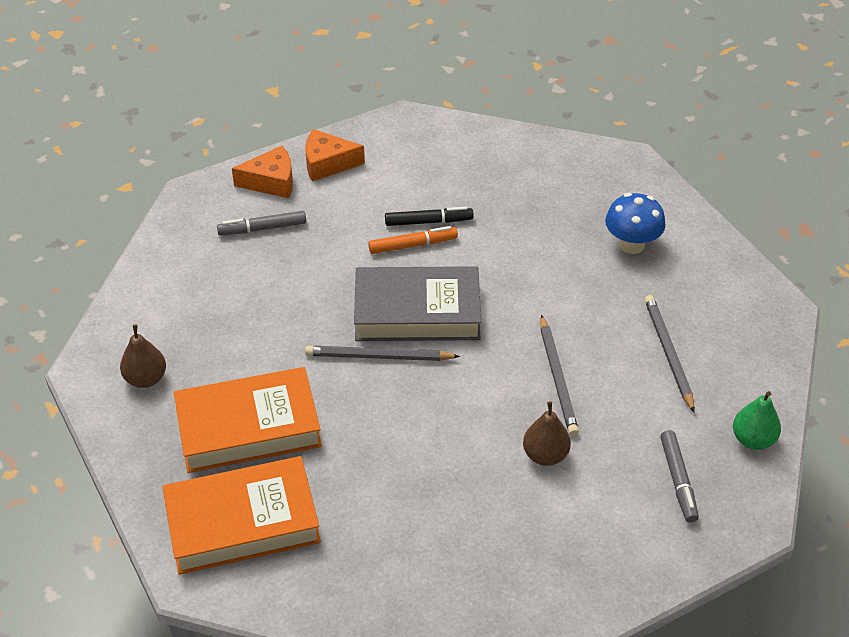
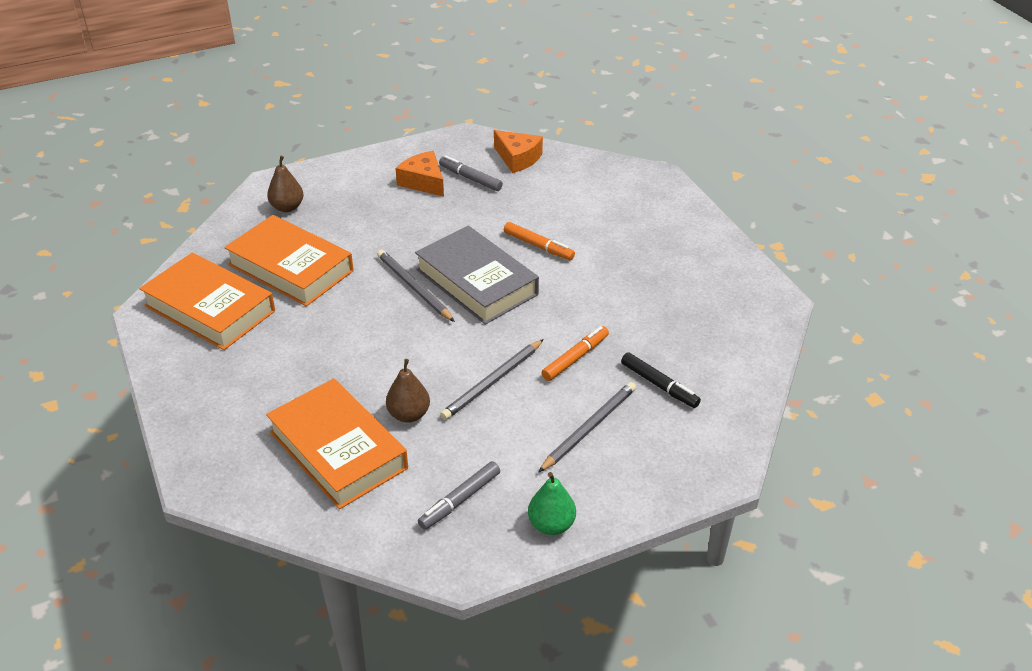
camera: 50 degrees right, 5 degrees down
(327, 163) = (567, 170): orange cheese -> orange cheese (423, 182)
(428, 222) = (571, 241): black marker -> black marker (659, 385)
(544, 529) = (338, 450): none -> orange book
(579, 311) = (575, 358): none -> orange marker
(631, 245) = (682, 349): blue mushroom -> none

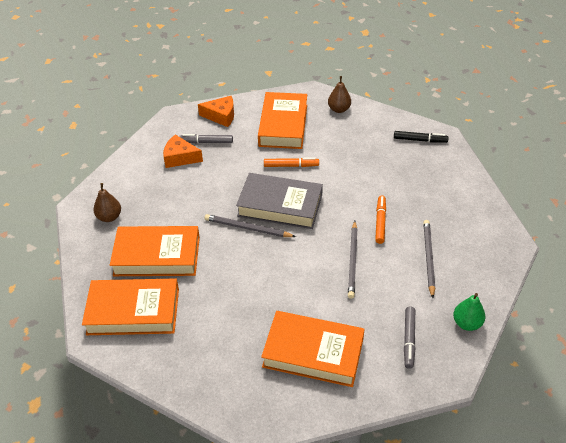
camera: 35 degrees left, 5 degrees up
(409, 414) = (329, 307): brown pear -> brown pear (339, 109)
(580, 199) = (283, 125): none -> orange book
(659, 385) = (436, 214): black marker -> black marker (420, 140)

